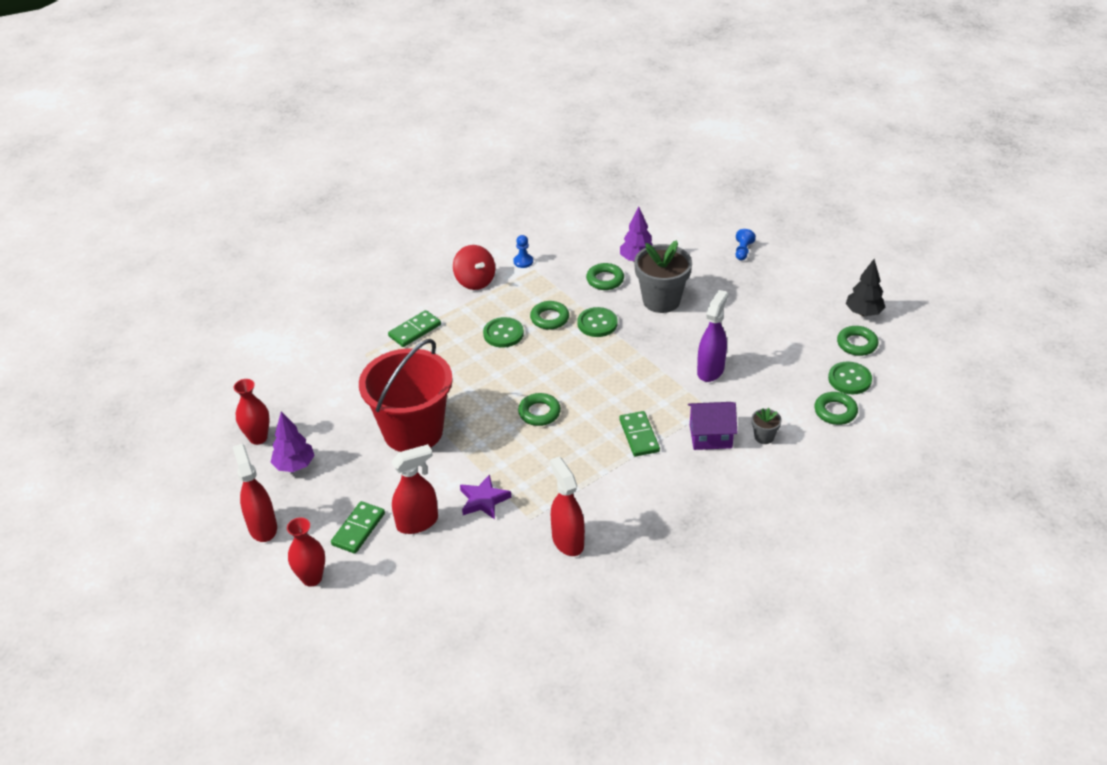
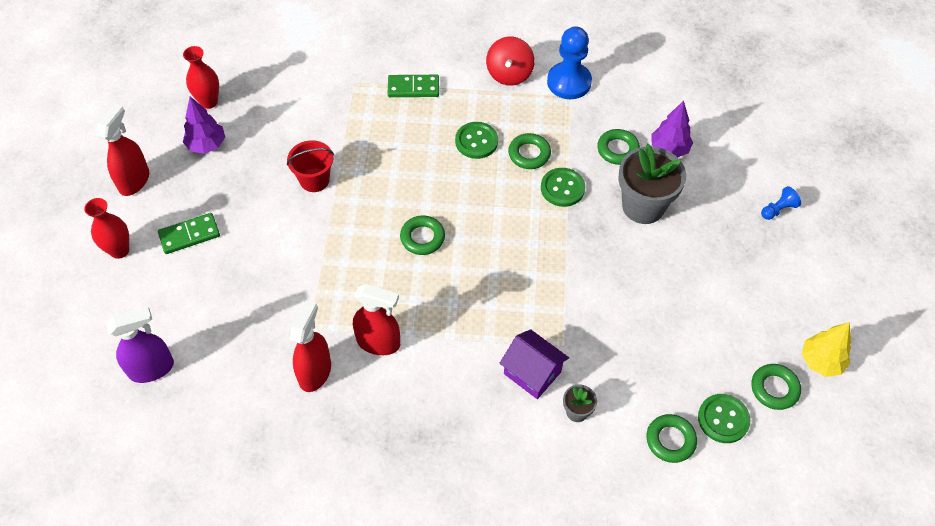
camera: 40 degrees right, 15 degrees up
(413, 431) = (314, 180): red bucket -> red bucket, size x0.49
(417, 522) = (232, 263): red spray bottle -> red spray bottle (378, 342)
(484, 500) = (296, 283): purple star -> none
(523, 261) = (569, 82): blue pawn -> blue pawn, size x2.06
(639, 436) = (475, 323): green domino -> none
(710, 370) = (606, 309): purple spray bottle -> purple spray bottle (152, 369)
(863, 313) = (821, 361): black tree -> yellow tree

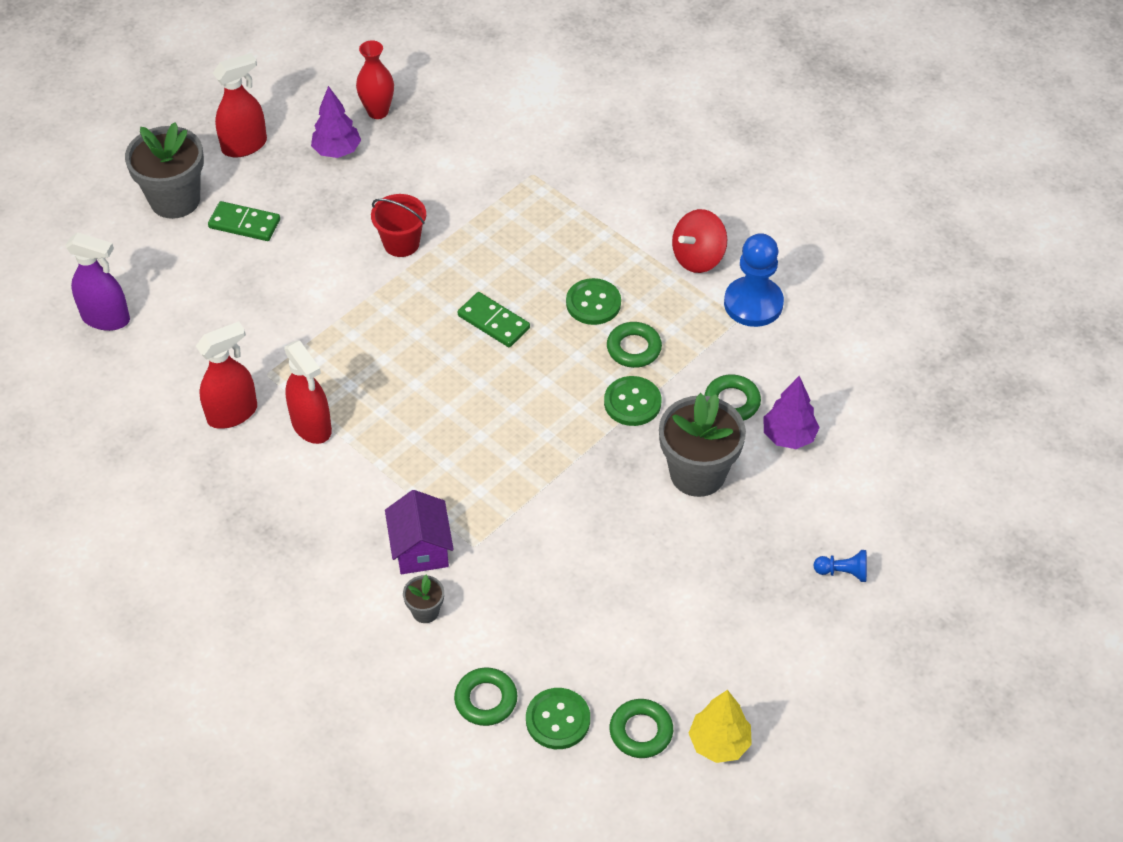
camera: 40 degrees right, 5 degrees down
(119, 250) = (175, 200): red vase -> grey flower pot
(413, 88) = (584, 213): green domino -> green domino (493, 322)
(422, 238) = (446, 360): green ring -> none

